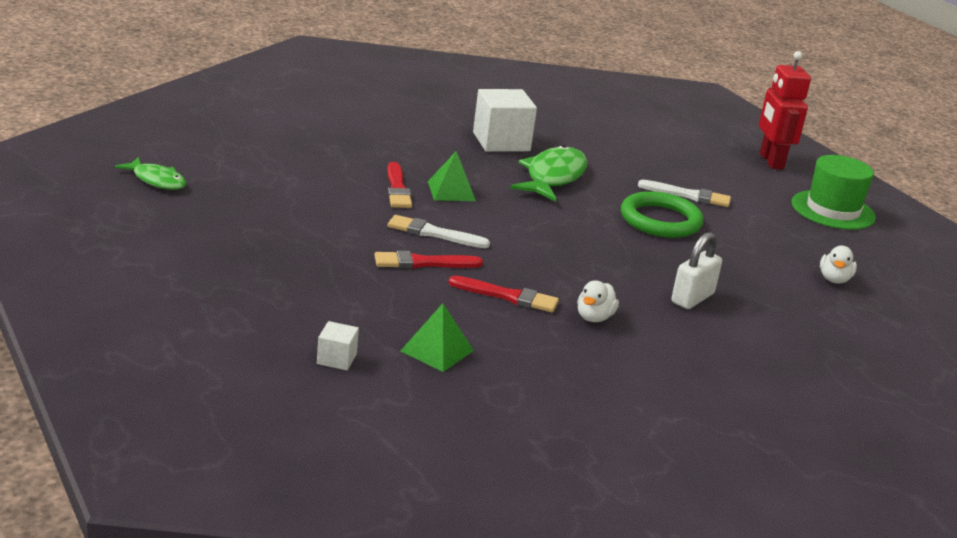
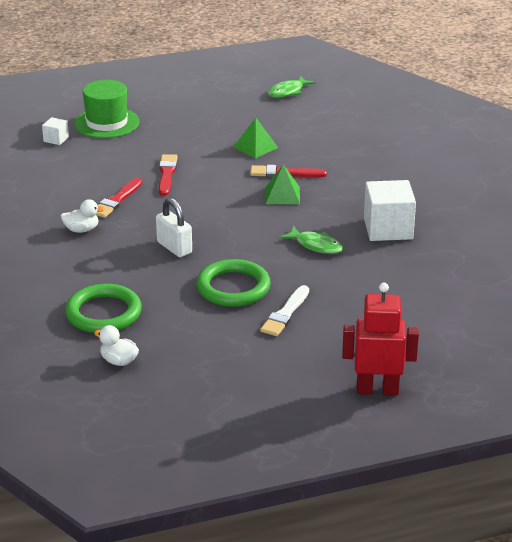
camera: 105 degrees right, 5 degrees up
(433, 233) = (210, 181): white brush -> none
(437, 350) = (56, 169): green pyramid -> green pyramid (255, 147)
(553, 177) = (316, 245): green fish -> green fish, size x0.61
(594, 318) = (82, 230): white duck -> white duck turned 135 degrees clockwise
(692, 298) = (100, 277): white padlock -> white padlock (174, 248)
(760, 292) = (103, 313): none -> green ring
(833, 210) = (258, 402): green hat -> green hat (107, 123)

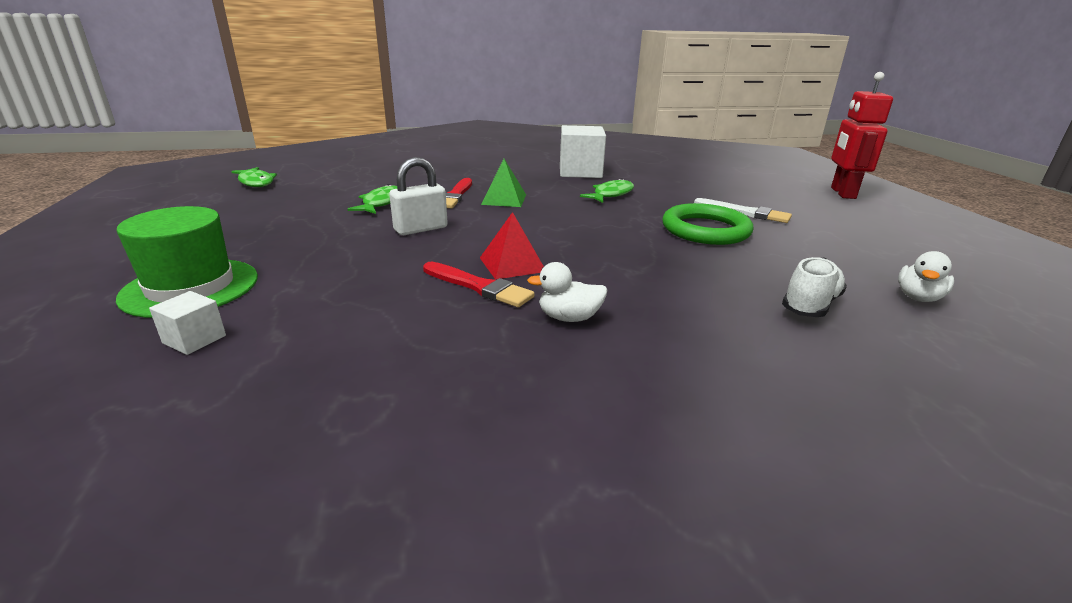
camera: 85 degrees left, 5 degrees down
(82, 230) = (569, 318): white duck -> white duck turned 90 degrees counterclockwise
(103, 313) = (810, 305): green ring -> white shoe
(150, 208) = (512, 264): none -> red pyramid
(167, 174) = (416, 250): red brush -> none
(174, 248) = (621, 254): white padlock -> white padlock (420, 229)
(255, 147) = (381, 203): green pyramid -> green fish

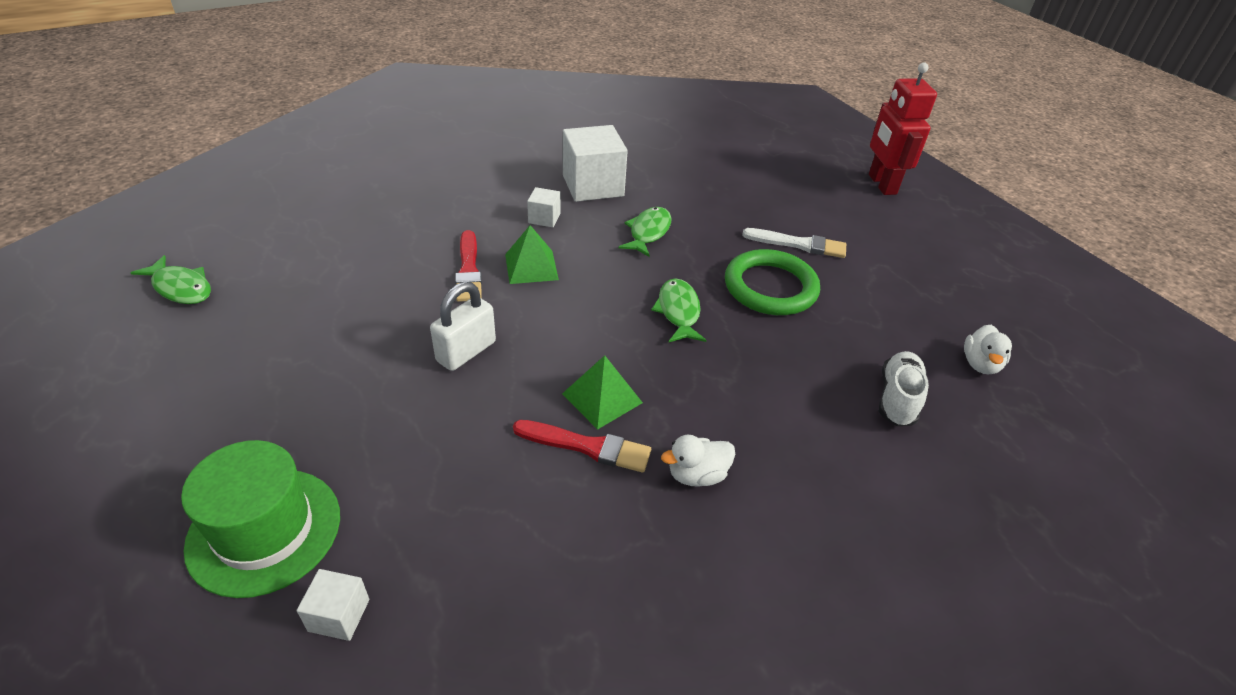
camera: 20 degrees left, 15 degrees up
(381, 203) = (385, 305): green fish -> green fish (678, 312)
(512, 264) = (602, 398): red pyramid -> green pyramid
(531, 181) = (544, 218): none -> white cube

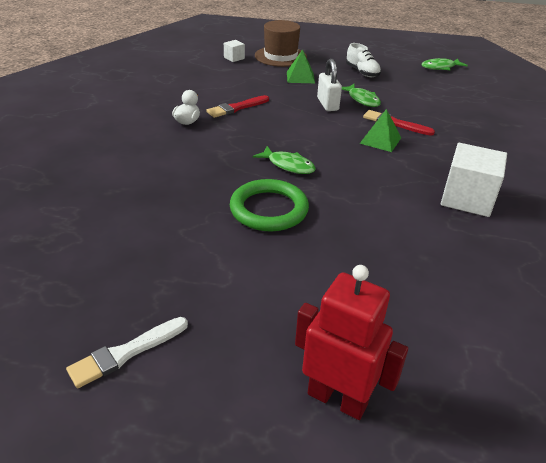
camera: 130 degrees right, 5 degrees down
(264, 530) = (280, 56): green hat -> brown hat
(544, 218) = (433, 163): white cube -> none
(602, 398) = (257, 120): green pyramid -> green pyramid (300, 77)
(648, 232) = (381, 193): green fish -> green fish (362, 99)
(798, 244) = (299, 254): white brush -> white brush (126, 353)
(897, 399) = (131, 195): white shoe -> white shoe (362, 72)
(980, 364) = (95, 248): white duck -> none

